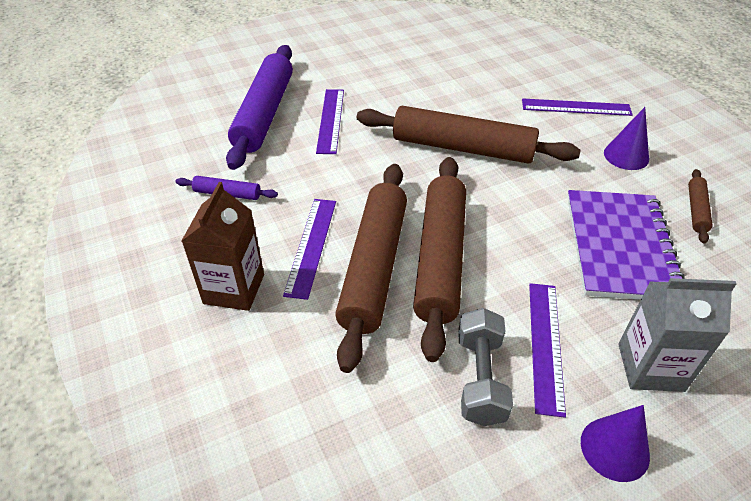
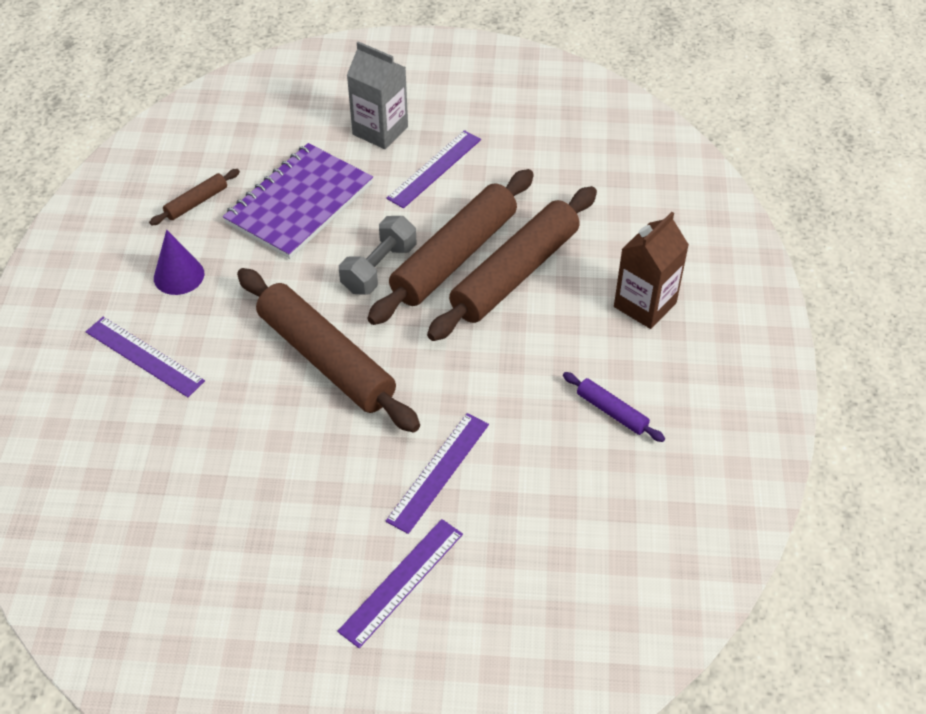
camera: 150 degrees left, 5 degrees up
(264, 114) = (514, 524): purple rolling pin -> none
(311, 246) = (557, 316): purple ruler -> purple ruler (402, 582)
(480, 378) = (498, 170): grey dumbbell -> grey dumbbell (379, 268)
(614, 449) = (451, 108): purple cone -> none

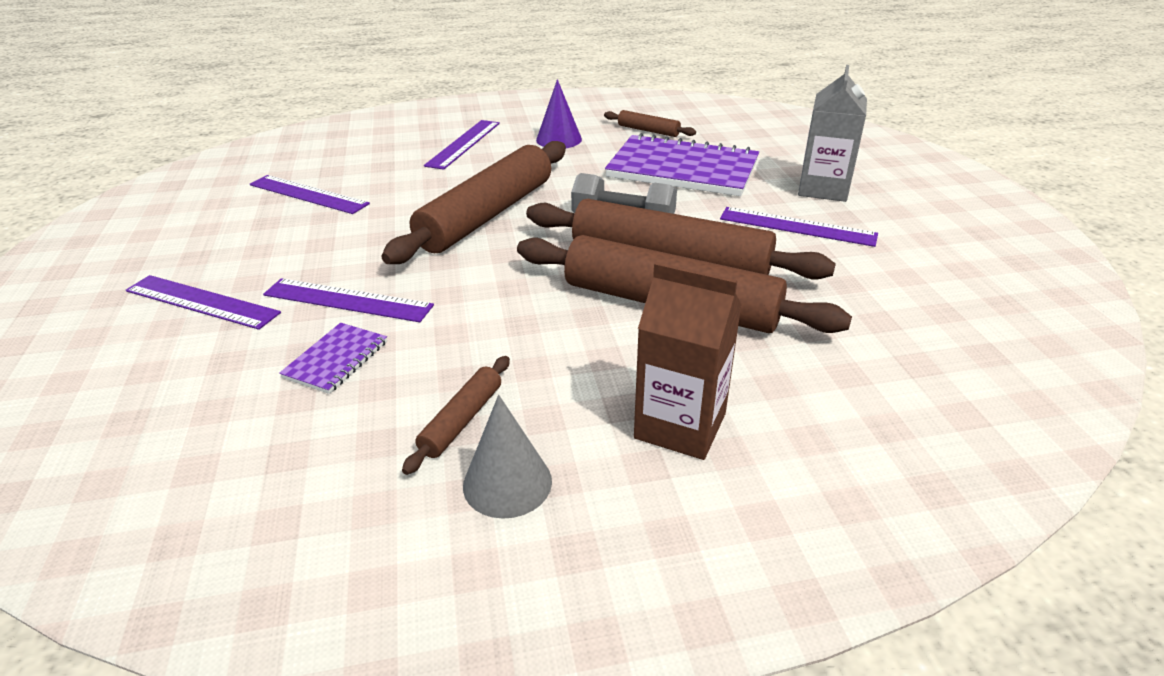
camera: 75 degrees right, 15 degrees down
(208, 503) = (308, 194): none -> purple ruler
(522, 481) = (336, 360): none -> purple notebook
(612, 411) = (462, 420): purple rolling pin -> brown rolling pin
(674, 396) = (507, 483): none -> grey cone

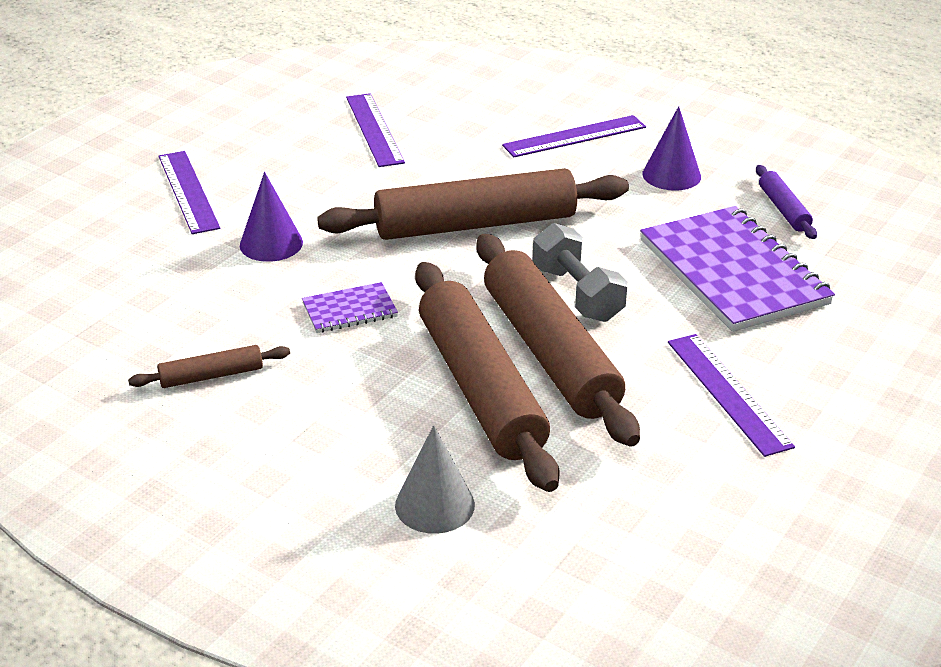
camera: 45 degrees right, 0 degrees up
(336, 360) = (203, 285): purple notebook -> purple notebook (349, 310)
(348, 300) = (271, 243): purple ruler -> purple cone
(507, 483) = (177, 431): grey cone -> grey cone (434, 505)
(648, 131) = (783, 209): brown rolling pin -> purple rolling pin
(680, 426) = (328, 473): brown carton -> none
(823, 189) = (840, 373): grey carton -> none

